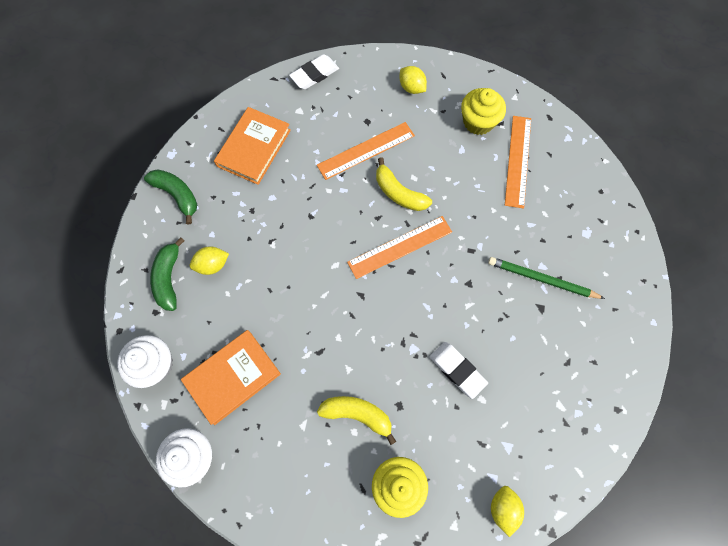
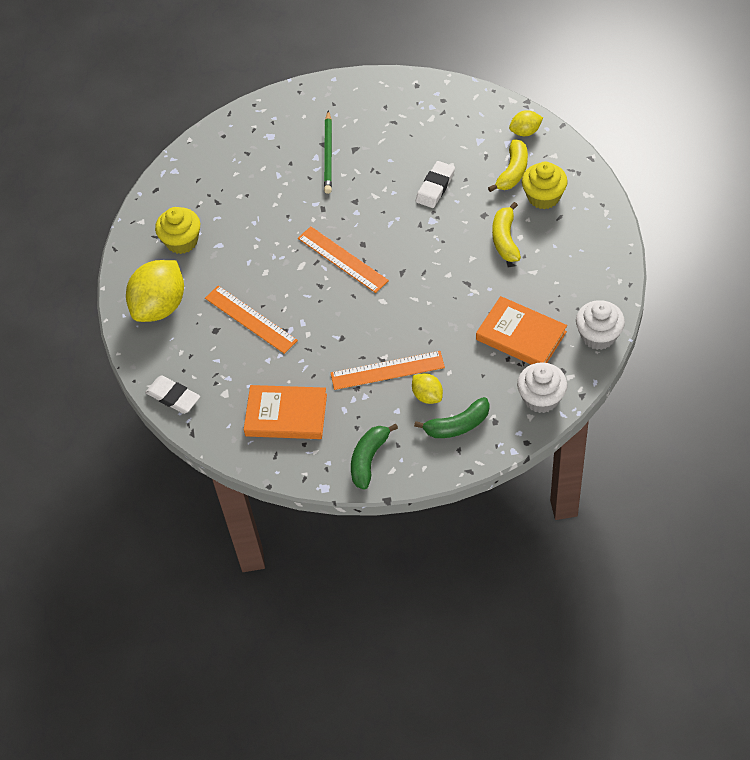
camera: 105 degrees left, 15 degrees down
(399, 193) = (287, 278): yellow banana -> yellow banana (513, 172)
(411, 88) = (160, 306): yellow lemon -> yellow lemon, size x2.03
(518, 161) = (215, 200): orange ruler -> orange ruler (387, 370)

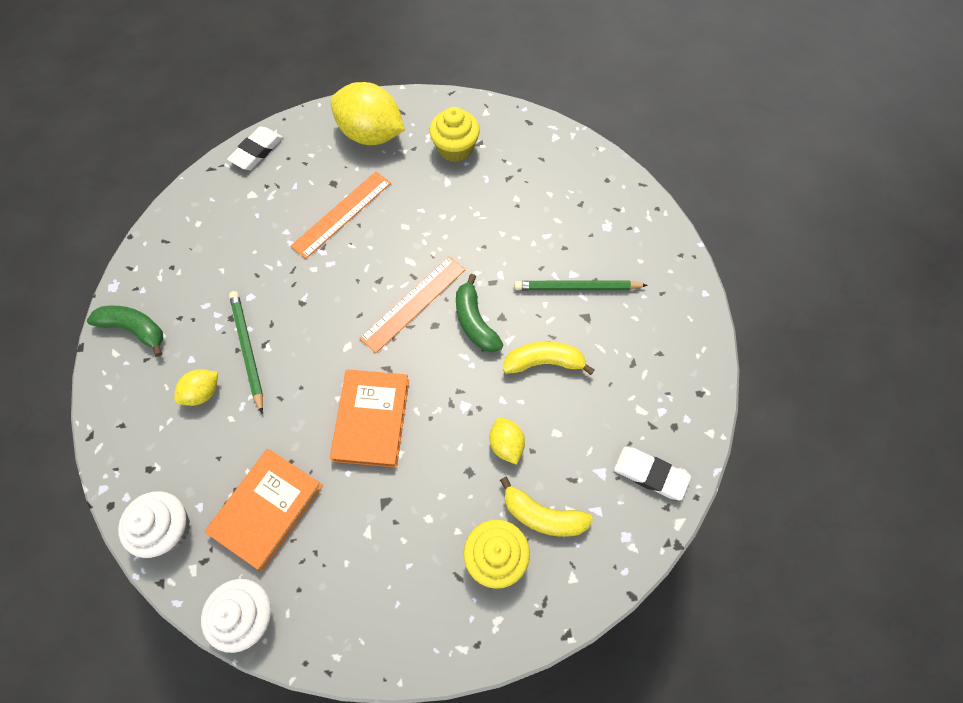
camera: 85 degrees right, 10 degrees up
(286, 415) = (211, 250): orange book -> orange book (371, 419)
(387, 370) = (247, 350): orange ruler -> green pencil
(435, 187) = (519, 411): white eraser -> white eraser (650, 474)
(457, 425) = (154, 425): green banana -> green banana (475, 322)
(505, 239) = (426, 498): yellow banana -> yellow banana (544, 362)
(525, 132) = (617, 538): yellow lemon -> yellow lemon (506, 444)

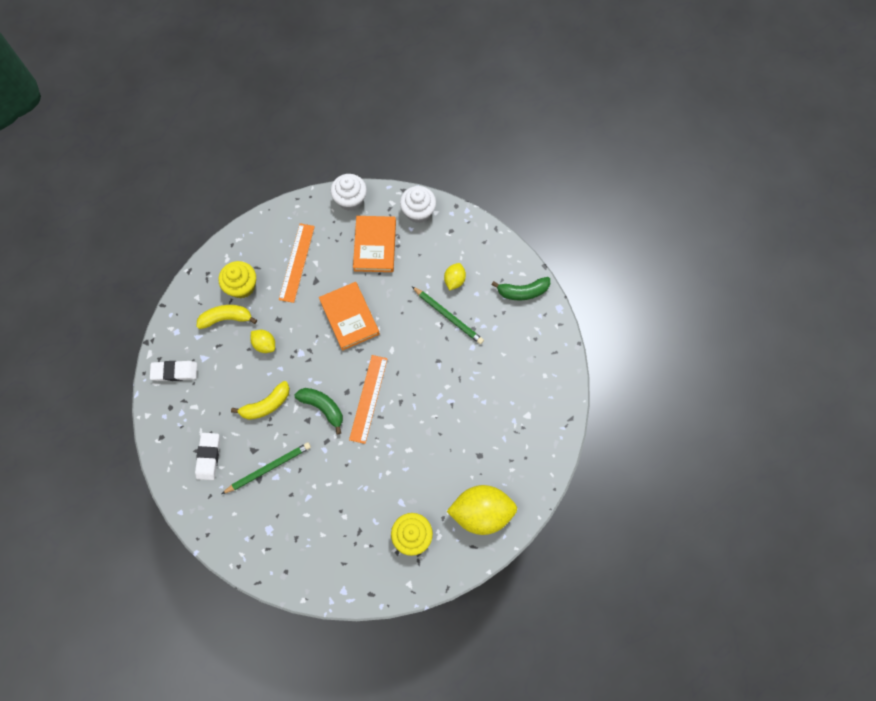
camera: 150 degrees right, 5 degrees up
(257, 151) = (551, 450): white eraser -> white eraser (208, 457)
(342, 214) = (456, 435): orange ruler -> orange ruler (296, 262)

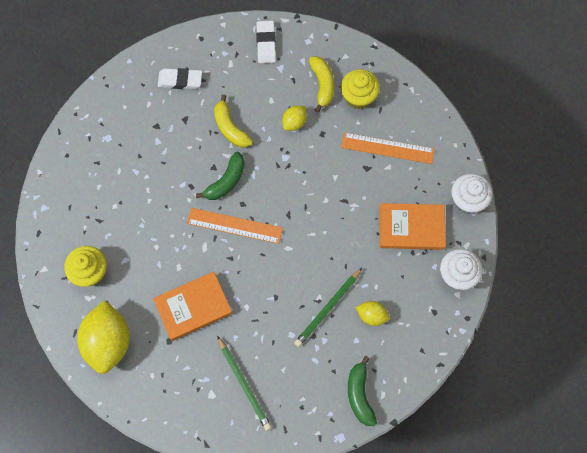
camera: 90 degrees right, 0 degrees up
(268, 468) = (166, 134): green pencil -> green pencil (244, 384)
(349, 317) = (325, 204): orange book -> orange book (193, 307)

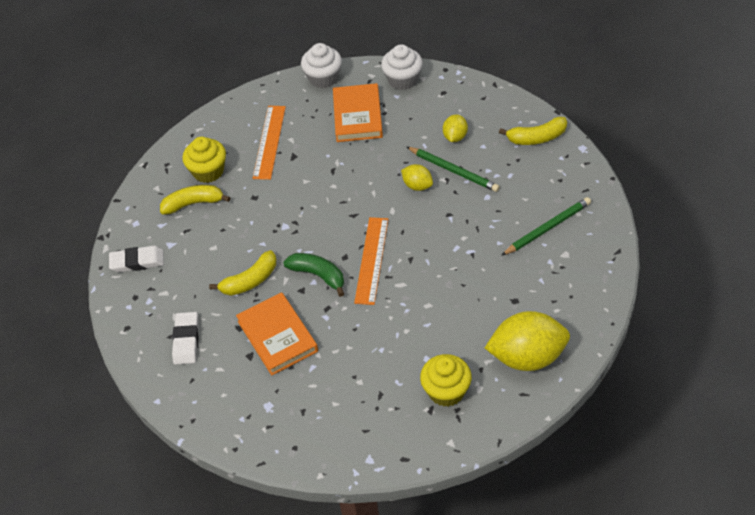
camera: 90 degrees left, 20 degrees down
(193, 307) = (472, 284): orange book -> orange book (277, 336)
(294, 123) = (241, 223): yellow lemon -> yellow lemon (417, 186)
(359, 394) = (537, 138): green banana -> yellow banana

